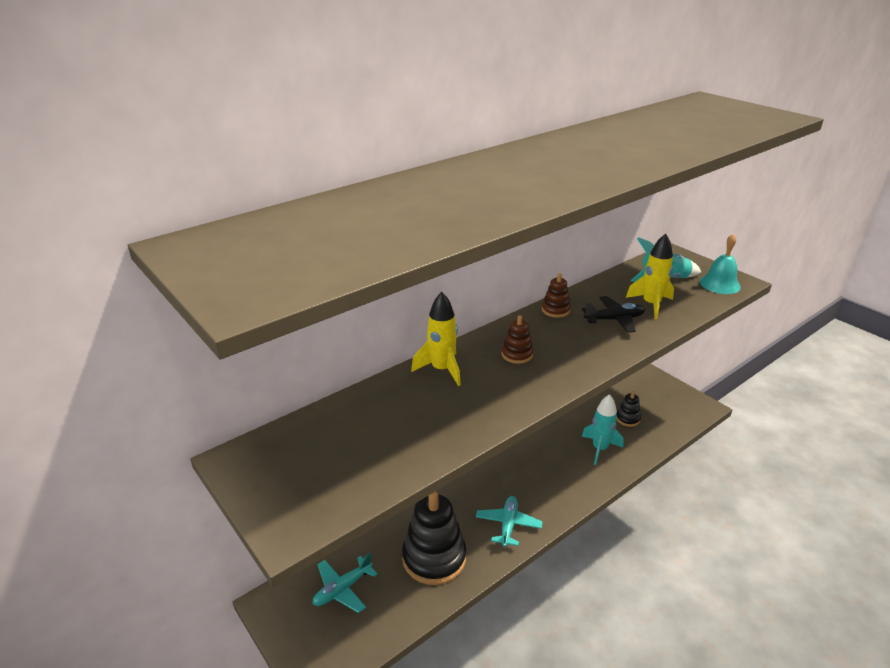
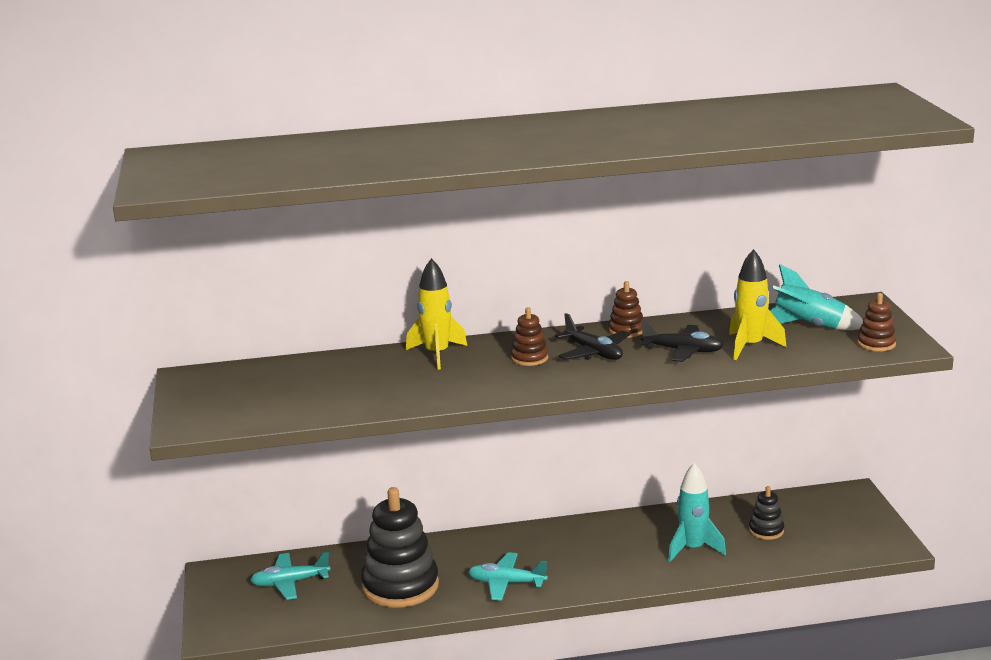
camera: 30 degrees right, 10 degrees down
(508, 525) = (506, 583): turquoise plane -> turquoise plane turned 120 degrees counterclockwise
(557, 337) = (593, 353): none -> black plane
(720, 284) = (876, 344): turquoise bell -> brown stacking toy

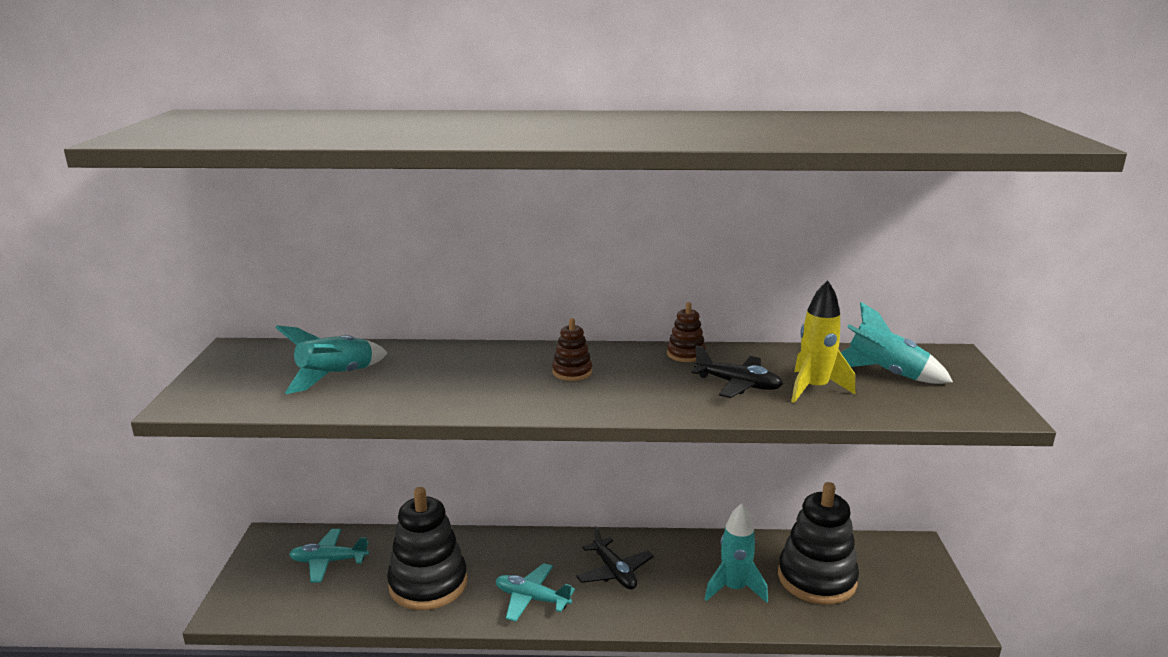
camera: 10 degrees right, 0 degrees up
(311, 388) = (336, 377): none -> turquoise rocket
(437, 354) = (482, 356): yellow rocket -> none
(593, 353) = (641, 374): black plane -> black plane (614, 572)
(766, 531) = (816, 578): black stacking toy -> black stacking toy, size x2.12
(876, 344) = (961, 404): brown stacking toy -> none

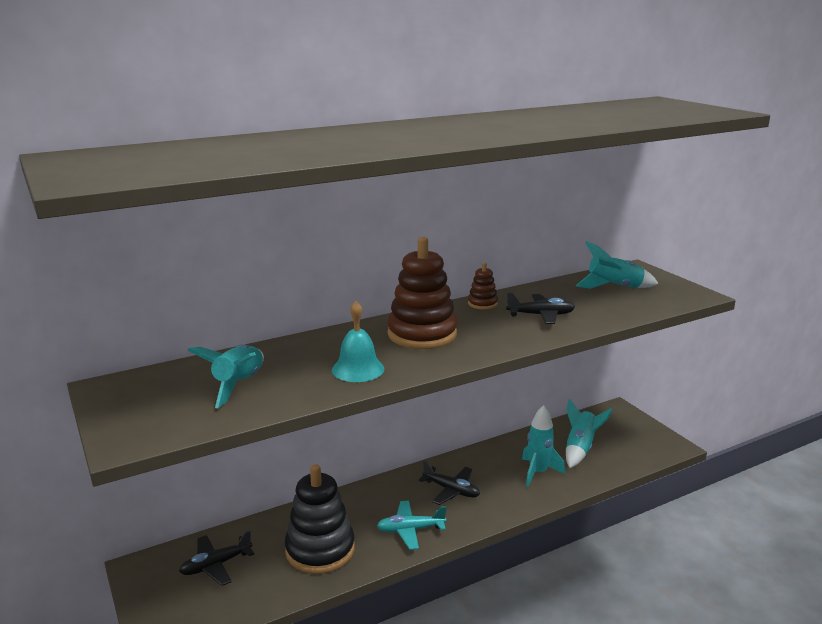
camera: 30 degrees left, 0 degrees up
(329, 561) = (216, 565): turquoise plane -> black plane
(458, 392) = (358, 369): none -> turquoise bell
(572, 372) = (422, 334): brown stacking toy -> brown stacking toy, size x2.12
(814, 389) = (588, 306): yellow rocket -> none
(816, 578) = (580, 448): black stacking toy -> turquoise rocket

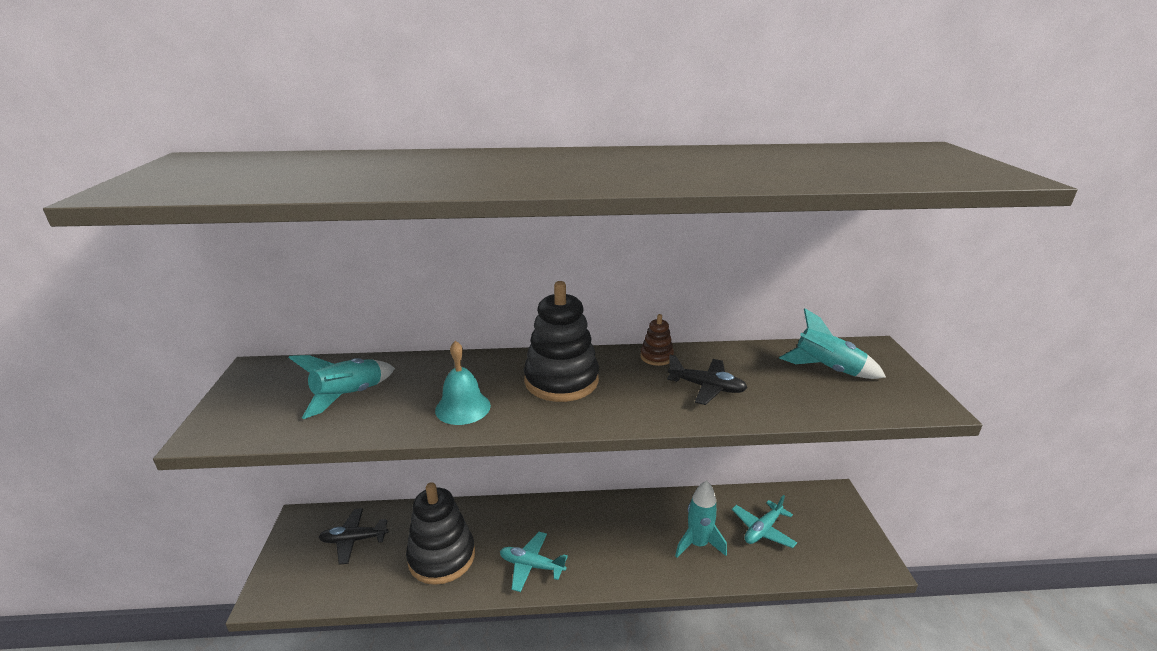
camera: 25 degrees right, 5 degrees up
(422, 334) = (561, 380): brown stacking toy -> black stacking toy
(451, 490) = (598, 534): black plane -> none
(580, 448) = (762, 530): turquoise rocket -> turquoise plane

